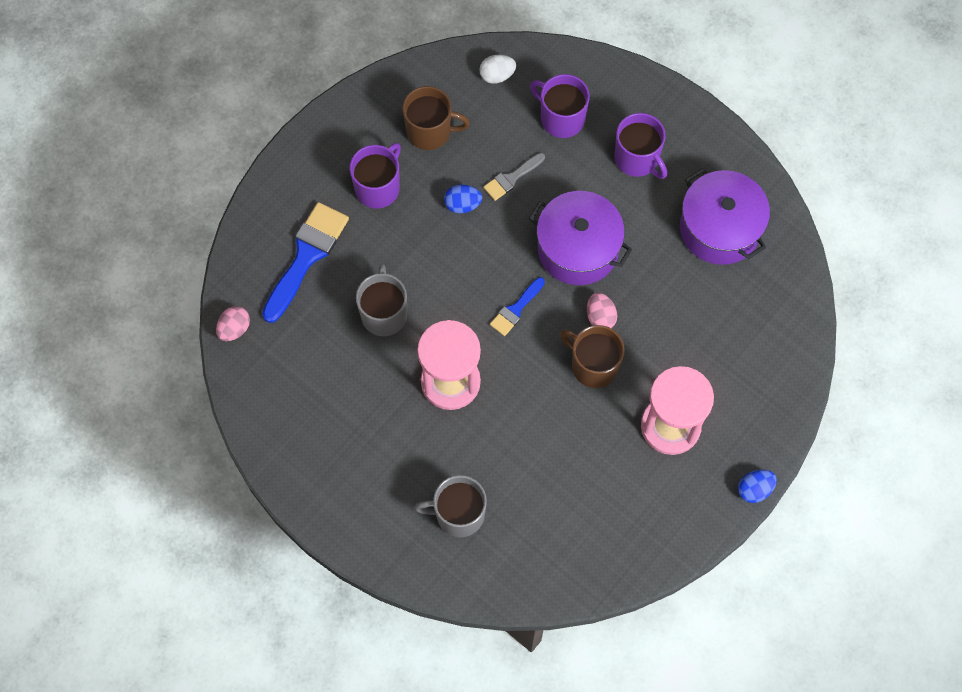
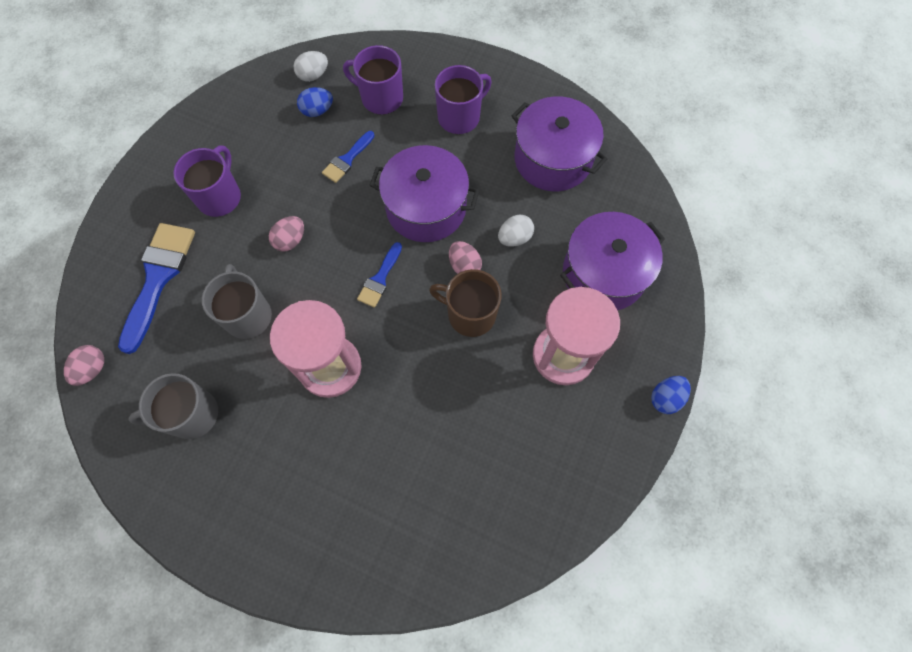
camera: 15 degrees left, 0 degrees up
(430, 131) = (261, 136): brown mug -> none
(438, 249) = (290, 240): none -> pink egg
(458, 514) = (369, 508): grey mug -> grey mug (191, 415)
(462, 204) = (305, 193): blue egg -> blue egg (317, 111)
(511, 178) = (347, 159): grey brush -> blue brush
(637, 159) = (460, 117): purple mug -> purple mug turned 75 degrees counterclockwise
(657, 301) = (514, 238): none -> white egg
(734, 358) = (603, 273): none -> purple pot

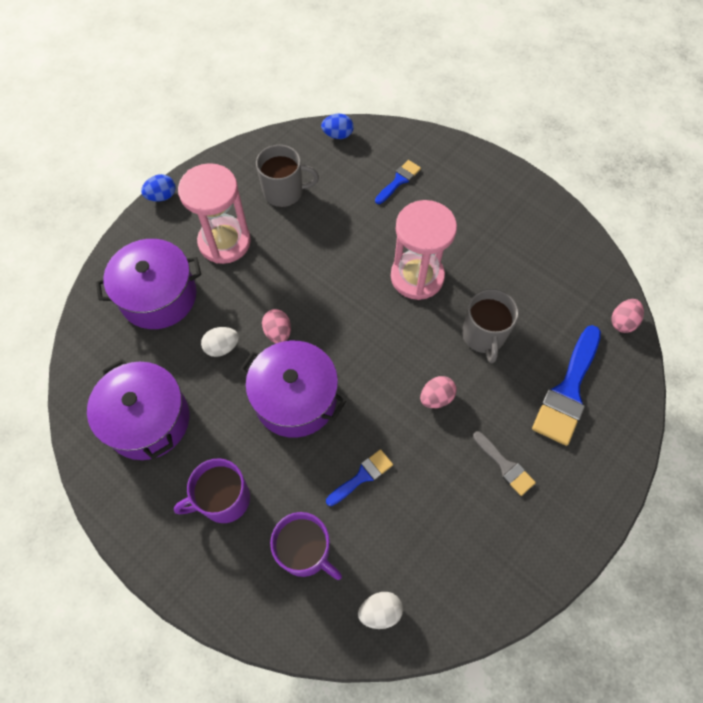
camera: 165 degrees left, 5 degrees down
(191, 415) = (535, 268): grey mug -> grey mug (284, 192)
(220, 196) = (505, 465): purple mug -> grey brush
(317, 111) = (384, 553): blue egg -> blue egg (338, 135)
(380, 278) = (358, 340): blue brush -> blue brush (399, 181)
(470, 314) = (288, 290): brown mug -> none

